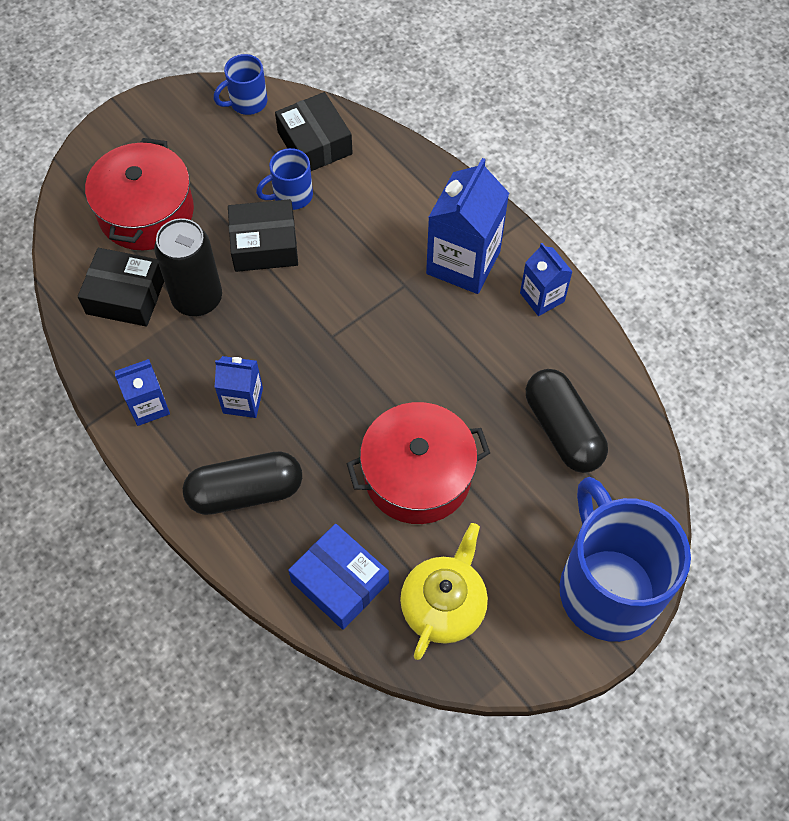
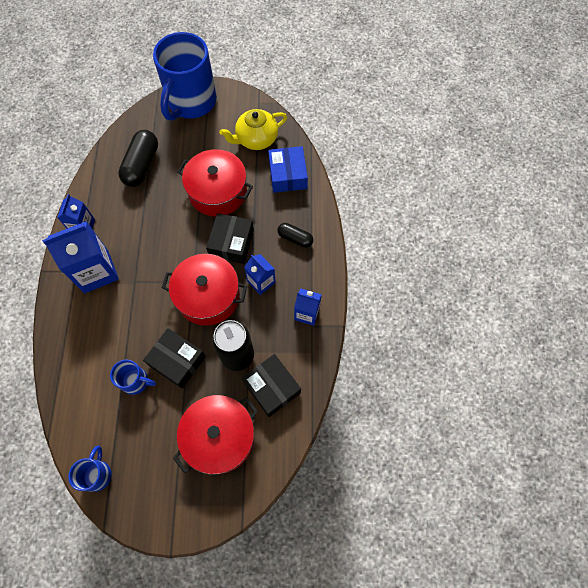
camera: 140 degrees left, 5 degrees up
(245, 492) = (295, 238): black capsule -> black capsule, size x0.58
(247, 102) = (97, 474): blue mug -> blue mug turned 90 degrees counterclockwise
(296, 334) = (208, 296): none -> red pot
(315, 143) = (91, 408): black box -> black box (231, 243)

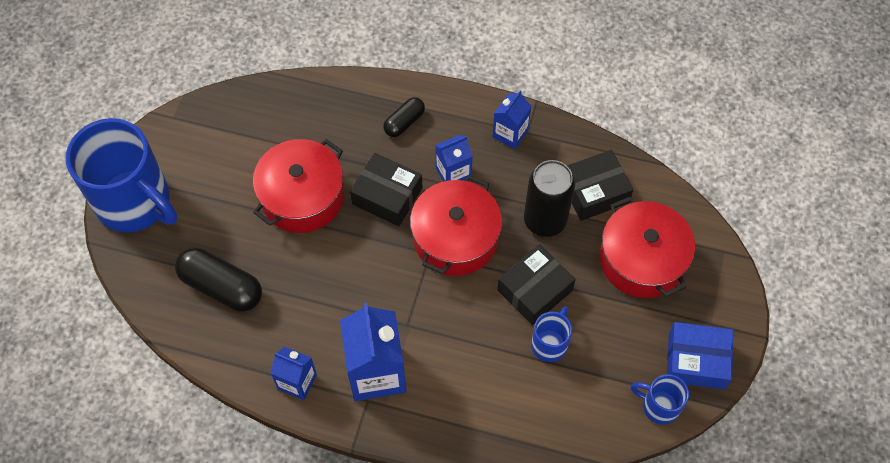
camera: 75 degrees left, 5 degrees down
(256, 139) = (234, 133): yellow teapot -> none
(288, 175) = (306, 109): blue box -> blue box (696, 360)

